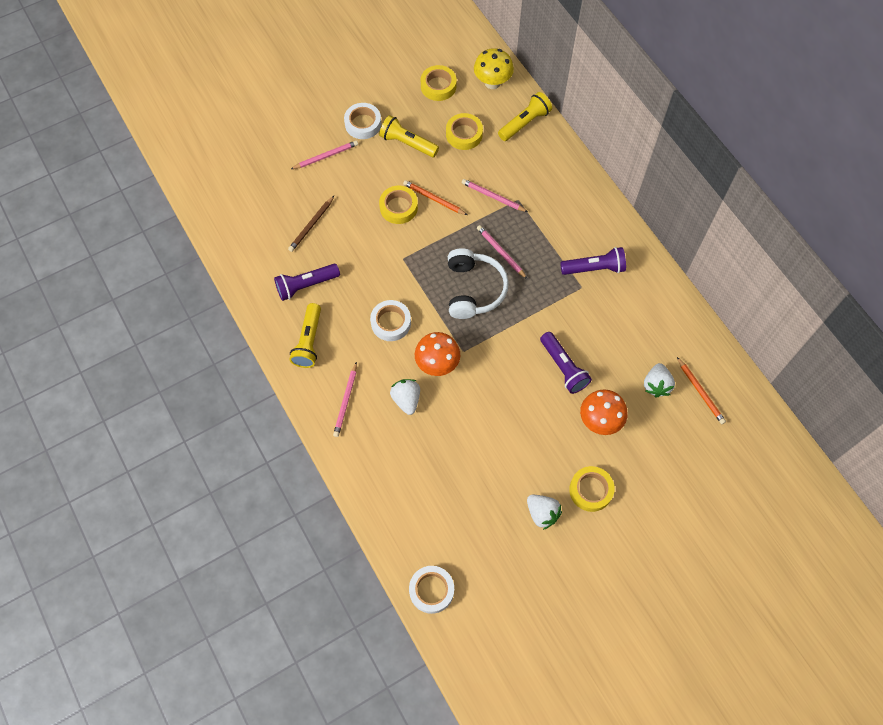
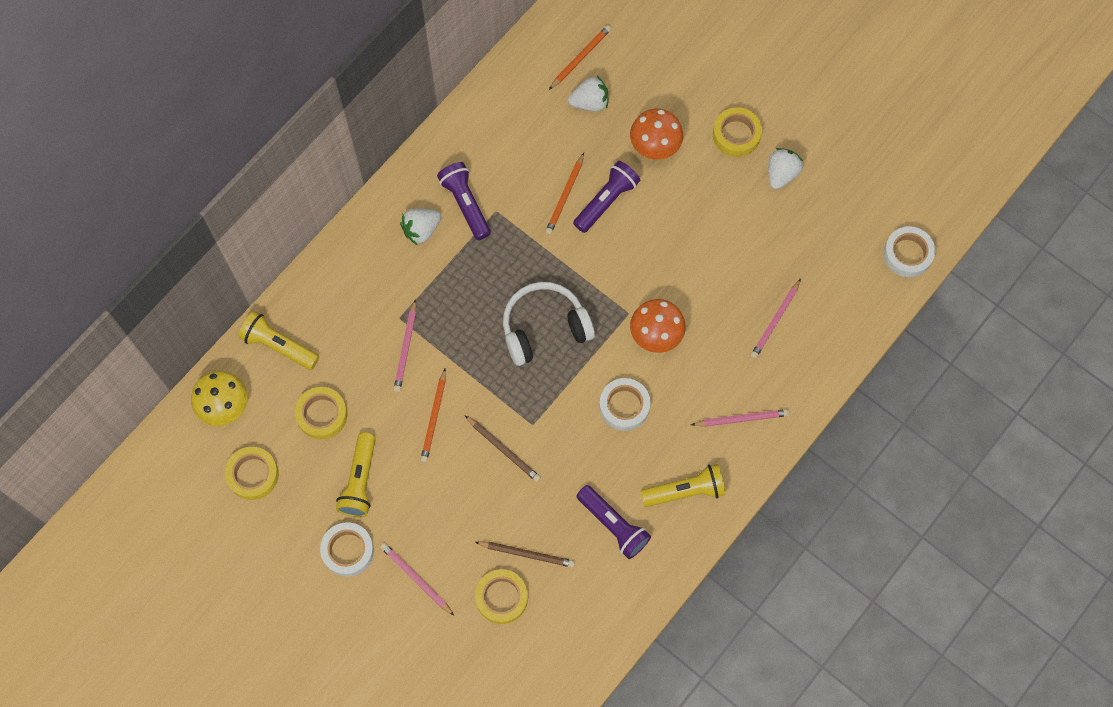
camera: 110 degrees left, 5 degrees up
(392, 234) = (503, 449): none -> brown pencil
(398, 207) = (461, 456): yellow tape -> yellow tape (501, 597)
(406, 399) = (712, 353): white strawberry -> white strawberry (421, 230)
(501, 252) = (482, 313): pink pencil -> pink pencil (775, 320)
(578, 339) = (565, 196): none -> orange pencil

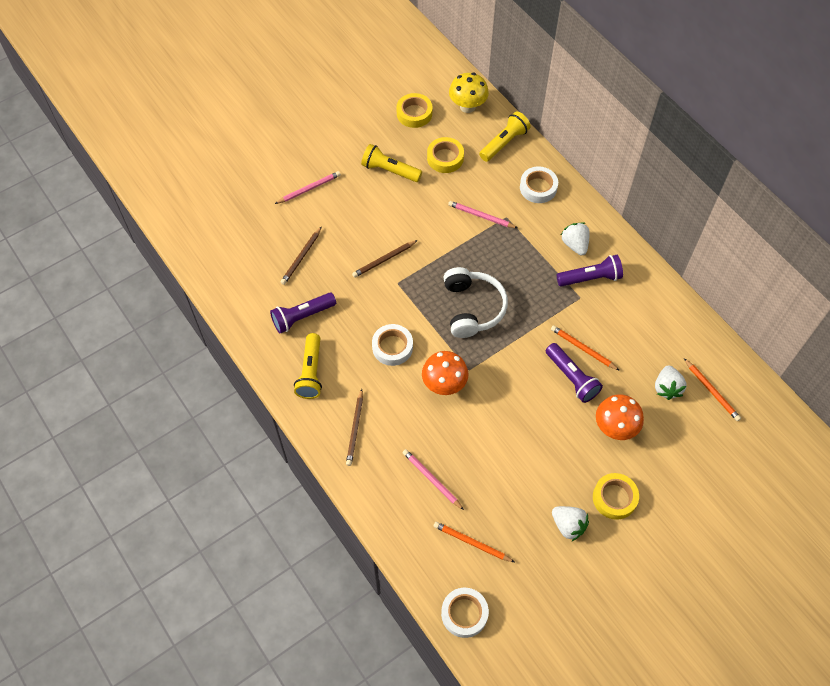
camera: 105 degrees right, 10 degrees down
(348, 550) = (343, 155): white tape -> white tape (538, 188)
(434, 417) = (422, 222): orange pencil -> orange pencil (472, 543)
(501, 597) = (276, 235): yellow tape -> none
(741, 419) = (355, 429): pink pencil -> brown pencil

